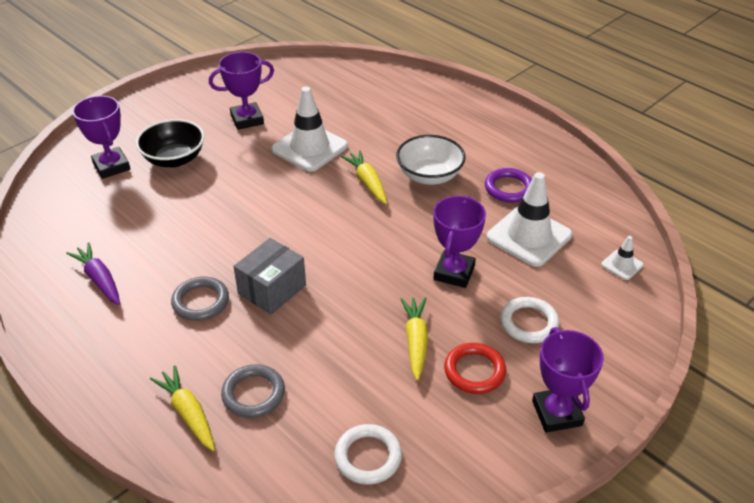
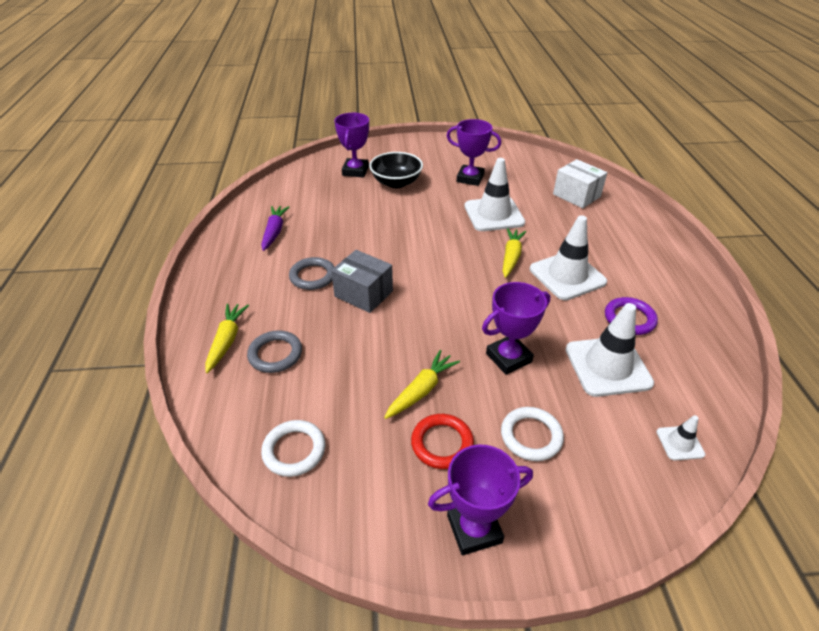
camera: 40 degrees right, 0 degrees up
(272, 289) = (363, 293): grey box -> grey box turned 45 degrees clockwise
(364, 93) = (576, 195): none -> white box
(429, 176) = (567, 276): white bowl -> white traffic cone
(556, 413) = (474, 529): purple trophy -> purple trophy turned 45 degrees clockwise

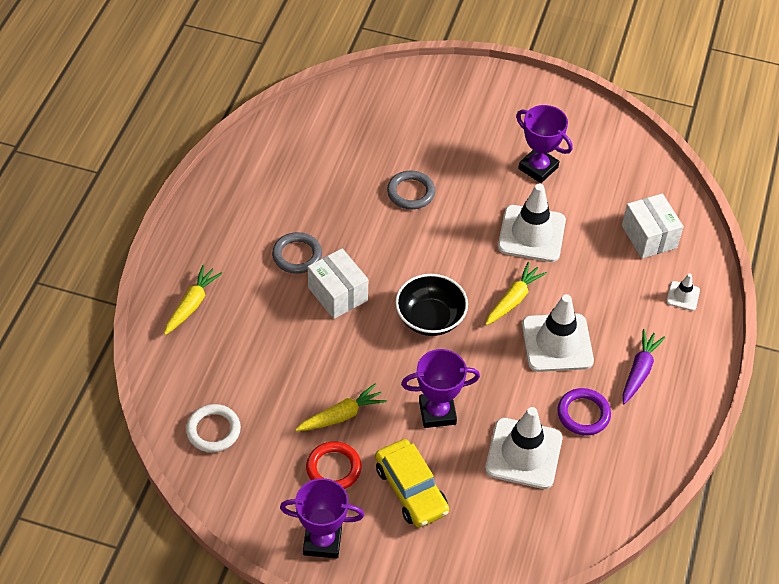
camera: 20 degrees right, 10 degrees up
(274, 232) = (280, 181): purple carrot -> purple carrot (639, 371)
(275, 354) = (229, 334): grey ring -> grey ring (411, 192)
(355, 171) = (408, 112): purple trophy -> none
(363, 293) = (338, 294): grey box -> white box
(396, 182) = (446, 147): black bowl -> black bowl (430, 318)
(531, 436) = (411, 489): white ring -> yellow car
(680, 443) = (533, 542): white traffic cone -> white traffic cone (683, 296)

